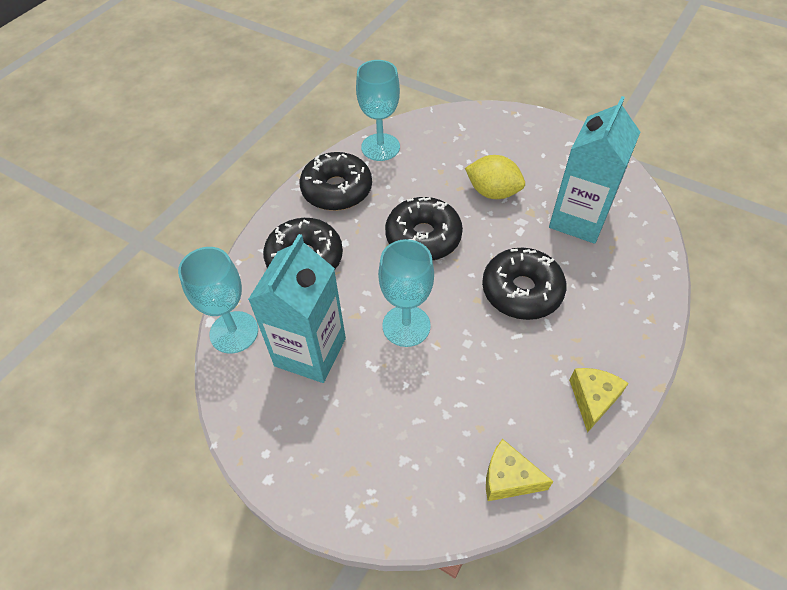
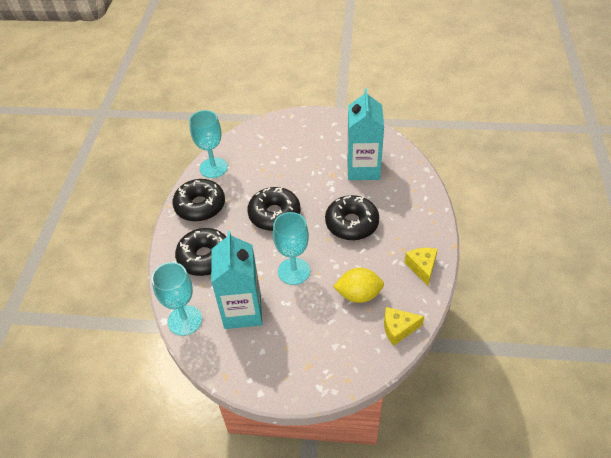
camera: 25 degrees left, 5 degrees down
(492, 192) = (303, 171): yellow lemon -> yellow lemon (358, 295)

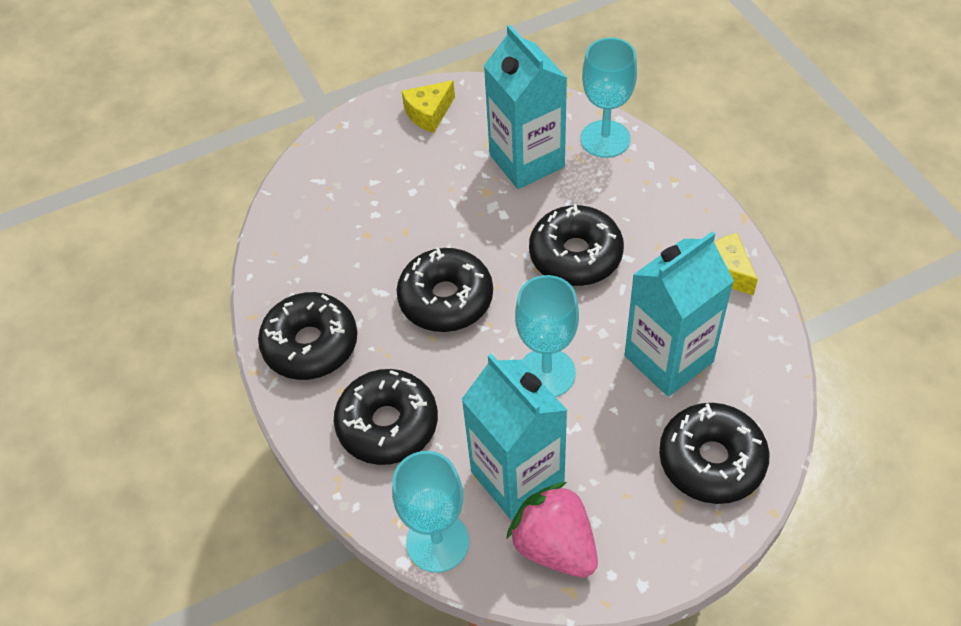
camera: 30 degrees left, 5 degrees up
(213, 168) = (281, 270): turquoise goblet -> turquoise goblet (605, 139)
(234, 351) = (554, 546): none -> pink strawberry
(341, 354) = (711, 460): none -> black donut
(358, 295) = (668, 359): yellow lemon -> turquoise carton
(398, 329) = (761, 379): yellow cheese -> yellow cheese (429, 113)

